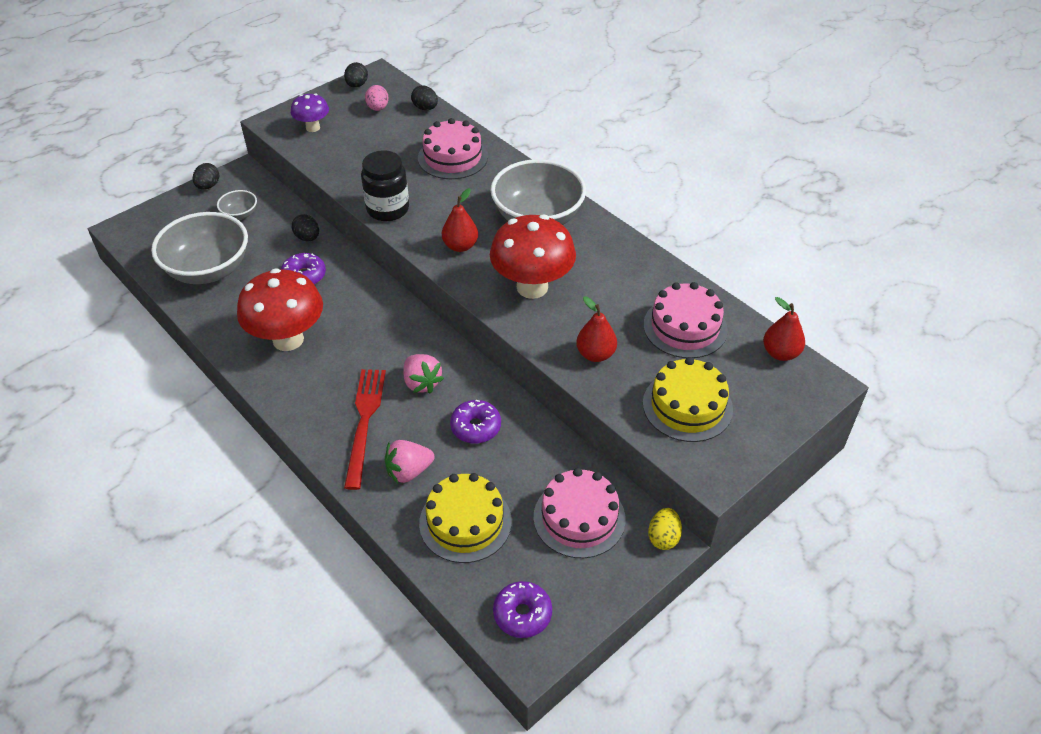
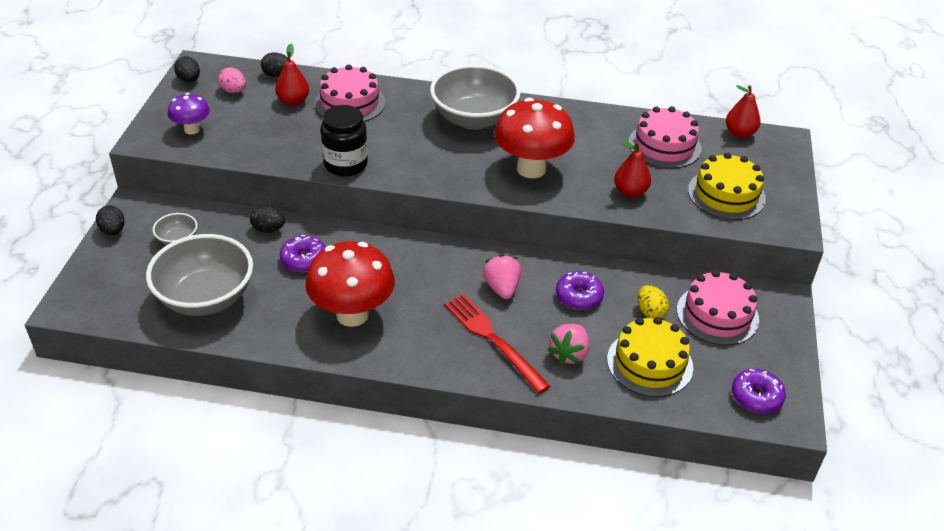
camera: 40 degrees left, 5 degrees down
(422, 383) = (502, 288): pink strawberry -> pink strawberry turned 120 degrees counterclockwise
(460, 246) = (440, 165): red pear -> red pear (293, 101)
(663, 537) = (780, 295): yellow egg -> yellow egg (650, 312)

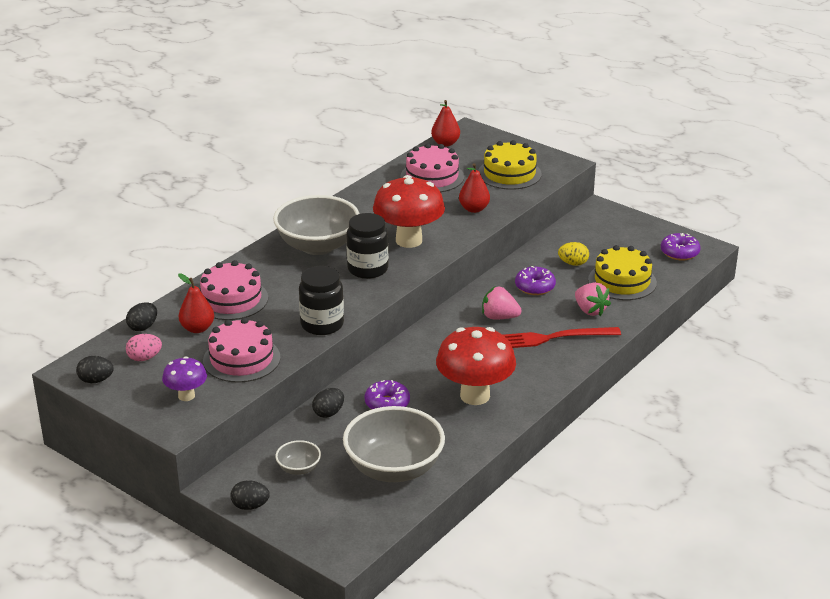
camera: 60 degrees left, 10 degrees down
(458, 160) = (367, 269): none -> black jar
(717, 315) = (595, 238): pink cake -> pink cake (241, 359)

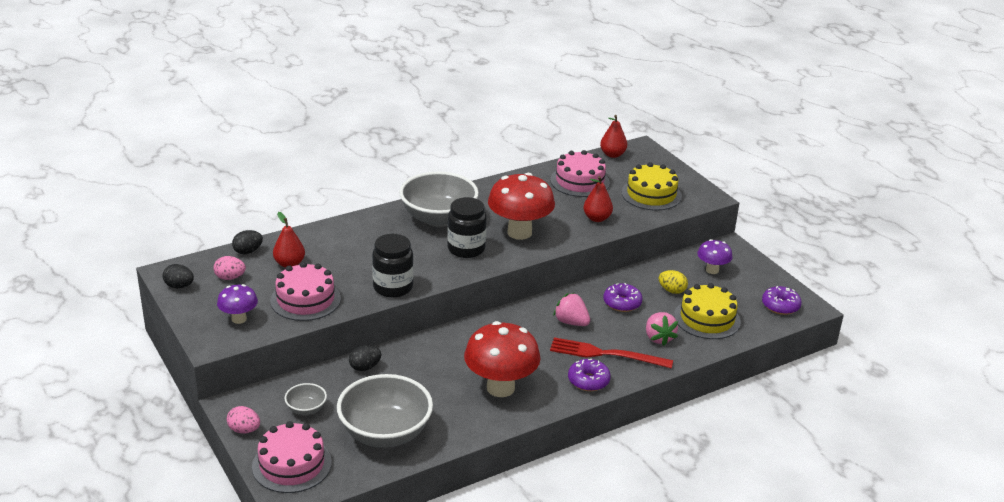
camera: 20 degrees right, 0 degrees up
(231, 299) = (334, 246): pink cake -> pink cake (292, 464)
(250, 506) = (244, 430): black egg -> pink egg
(387, 403) = (419, 373): purple donut -> purple donut (588, 381)
(597, 235) = (712, 270): none -> purple mushroom

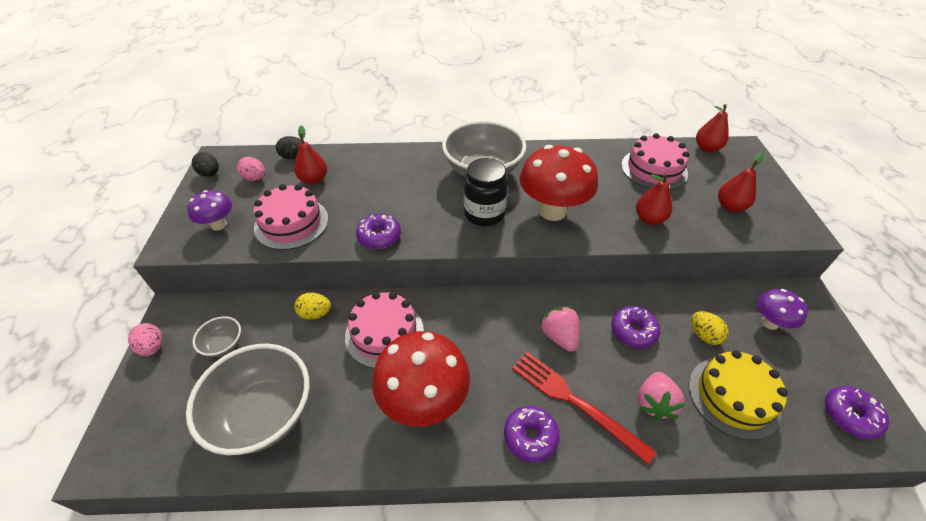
camera: 30 degrees right, 15 degrees up
(292, 464) = (147, 415): pink cake -> pink cake (384, 333)
(365, 367) = (315, 313): black egg -> yellow egg
(393, 287) = (379, 236): black jar -> purple donut
(651, 194) = (730, 207): yellow cake -> red pear

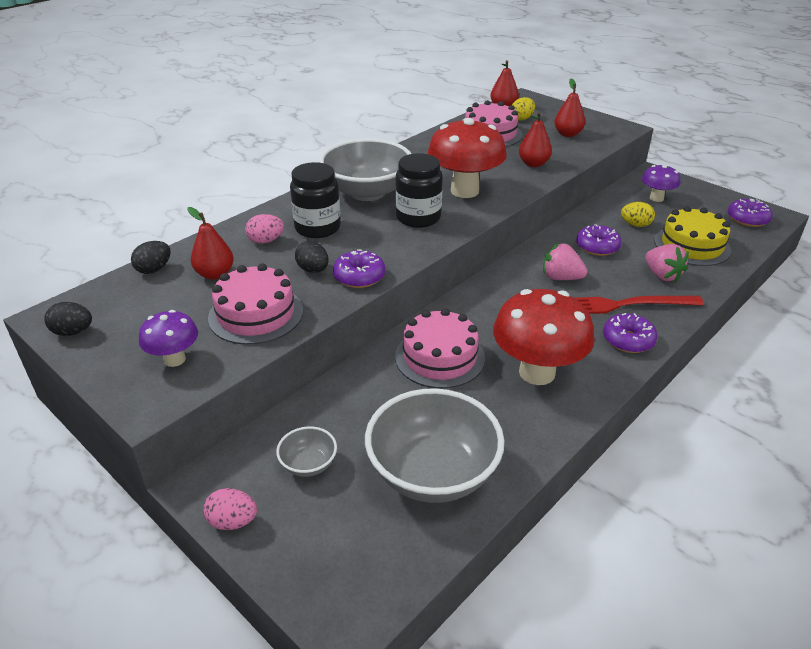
camera: 45 degrees left, 10 degrees down
(255, 178) = (142, 306): pink egg -> pink egg (266, 241)
(315, 313) = (358, 385): yellow egg -> yellow egg (521, 119)
(363, 212) = (313, 270): none -> black egg
(411, 181) = (317, 228): none -> black jar

